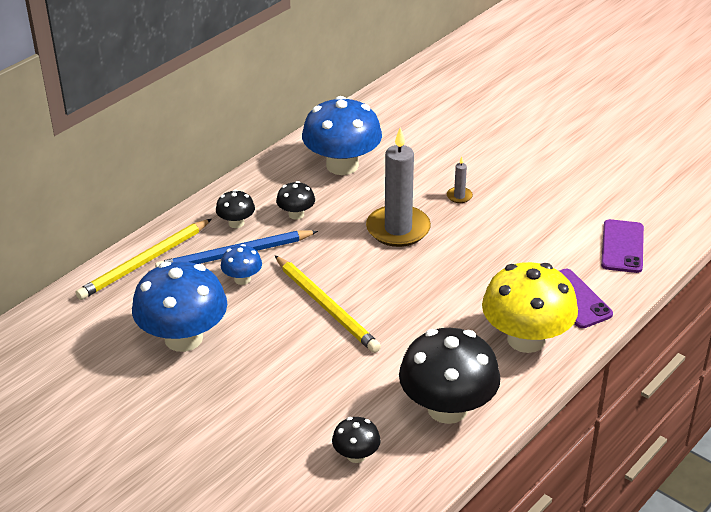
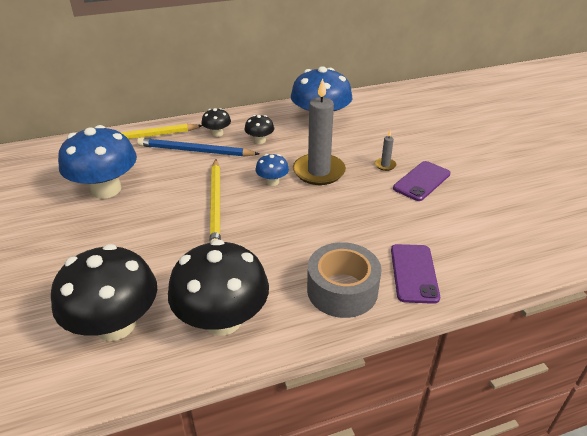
camera: 30 degrees right, 0 degrees up
(242, 279) = (183, 167): blue mushroom -> blue mushroom (272, 182)
(356, 455) = (115, 325): black mushroom -> black mushroom, size x2.14
(526, 339) = (342, 290): yellow mushroom -> grey tape
(622, 246) = (494, 247): purple phone -> purple phone (421, 181)

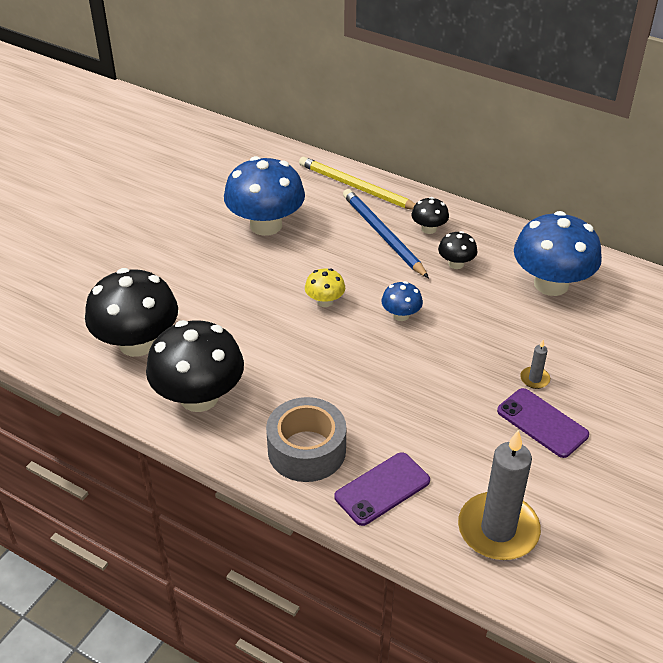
camera: 50 degrees right, 5 degrees up
(216, 204) = (325, 301): yellow pencil -> yellow mushroom
(319, 172) = (458, 336): grey candle -> grey candle (498, 529)
(421, 181) = (542, 423): purple phone -> purple phone turned 45 degrees clockwise

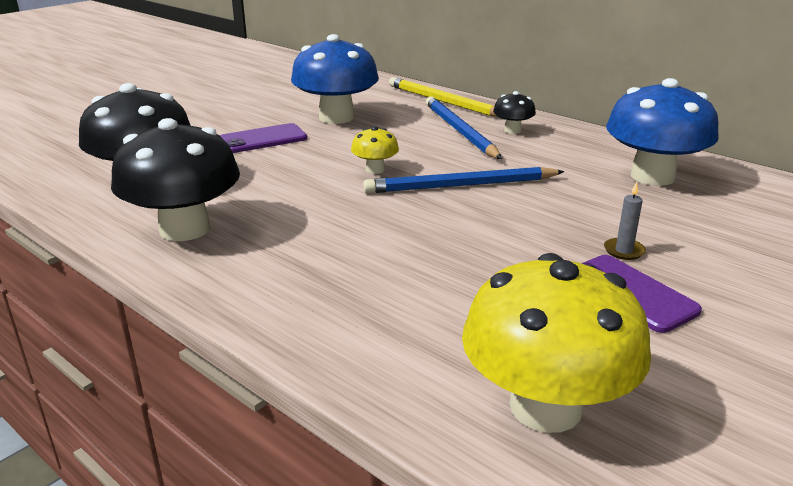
camera: 10 degrees right, 15 degrees down
(306, 450) = (291, 288): grey tape -> none
(382, 489) = (378, 338): purple phone -> purple phone (263, 139)
(401, 315) = (461, 186): blue mushroom -> blue pencil
(456, 264) = (538, 154): black mushroom -> none
(498, 529) = (545, 407): grey candle -> yellow mushroom

